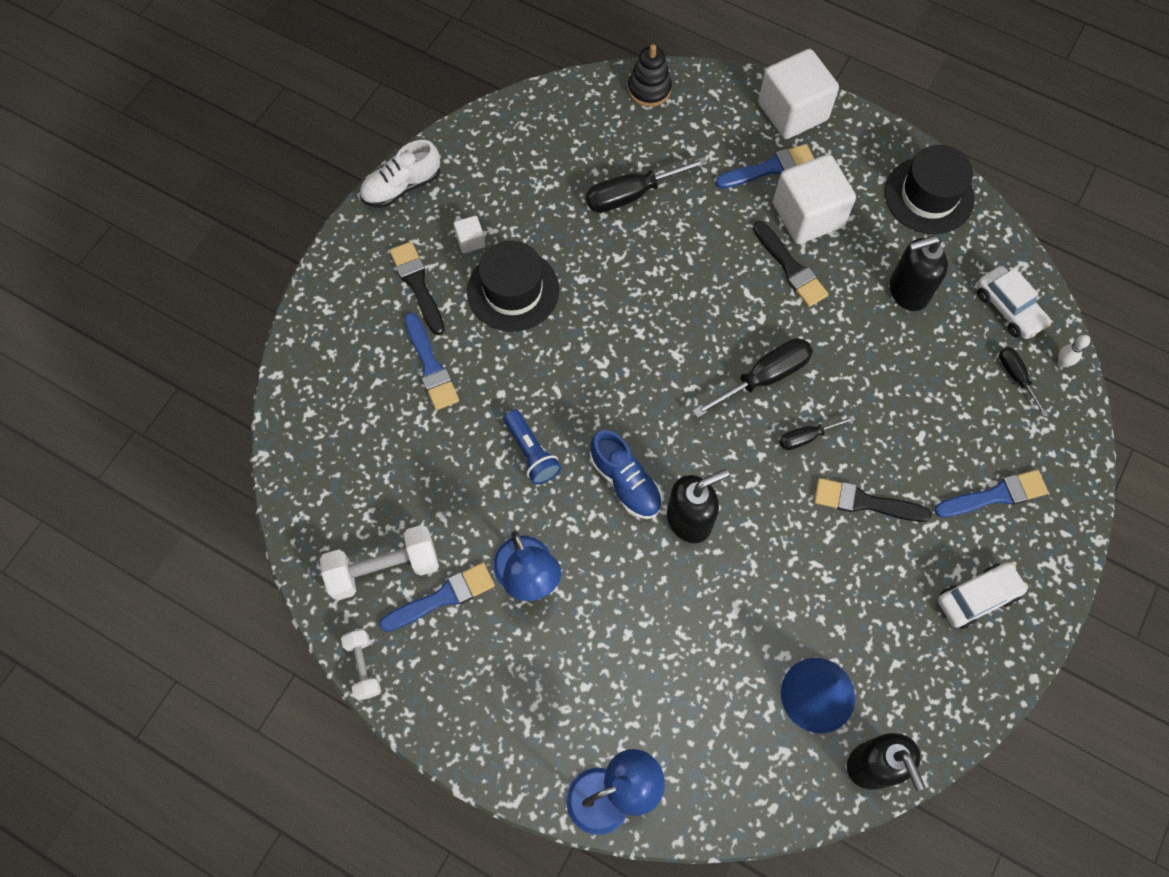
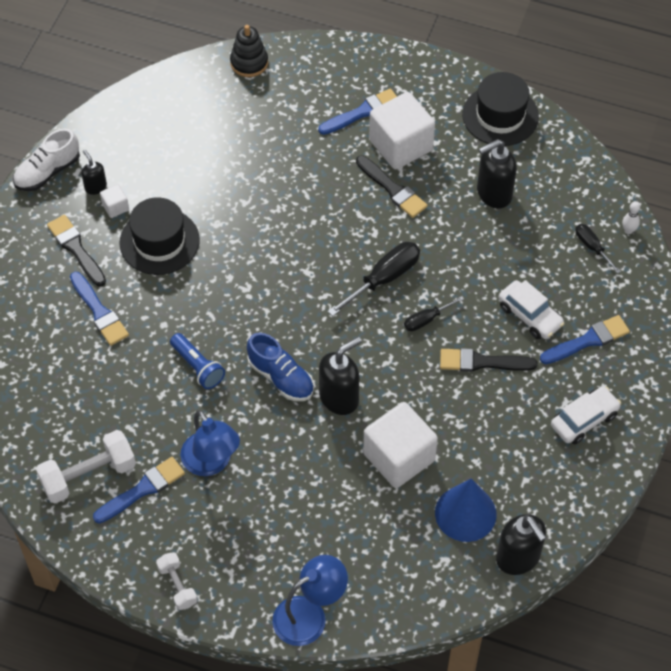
camera: 10 degrees left, 10 degrees down
(363, 667) = (85, 553): white dumbbell -> white dumbbell (177, 585)
(452, 213) = (95, 187): none -> black soap dispenser
(631, 195) = (248, 150): black screwdriver -> none
(792, 111) = (375, 64): white cube -> white cube (399, 457)
(1009, 308) = (579, 195): white car -> white car (530, 315)

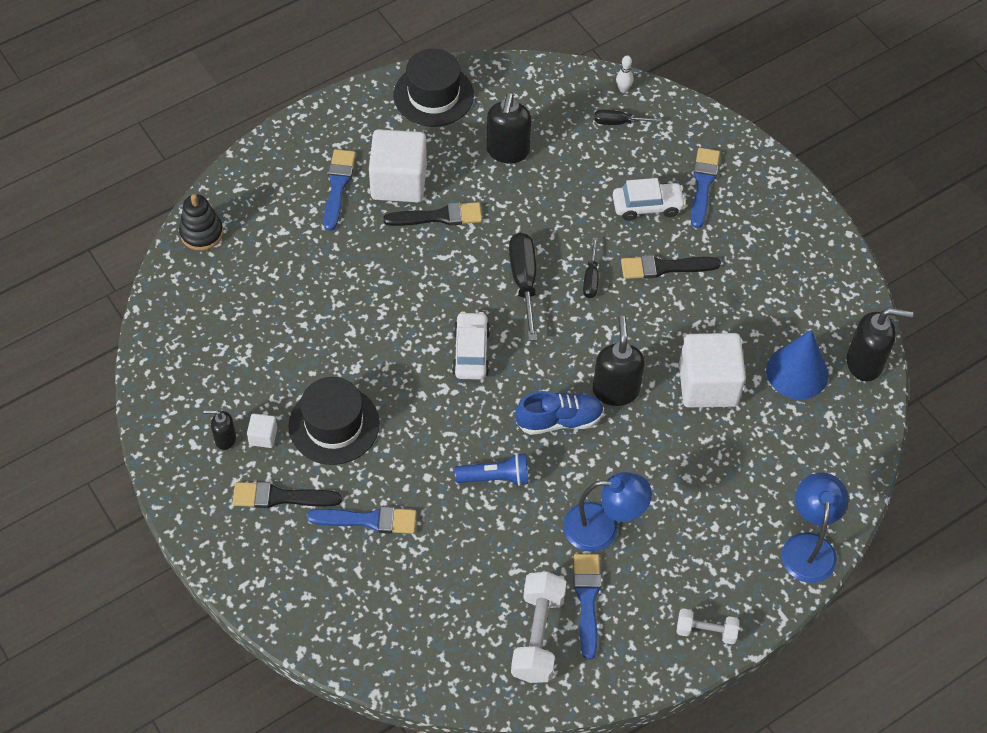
camera: 55 degrees left, 0 degrees up
(47, 172) = (170, 468): white shoe -> none
(482, 362) = (664, 267): black brush -> black brush turned 45 degrees clockwise
(584, 420) = (774, 236): white car -> white car (471, 352)

